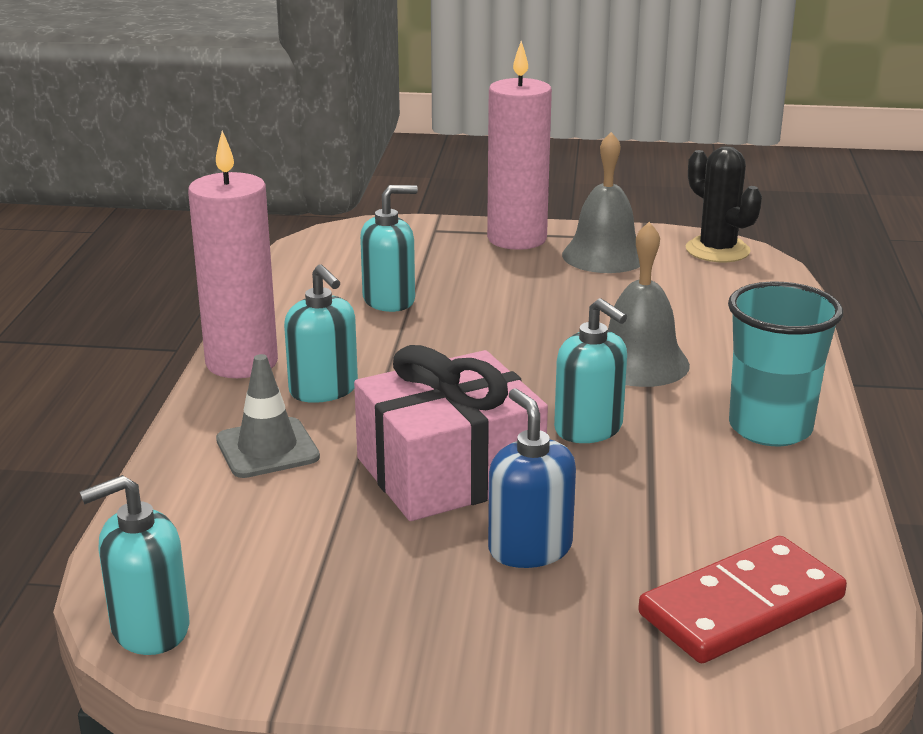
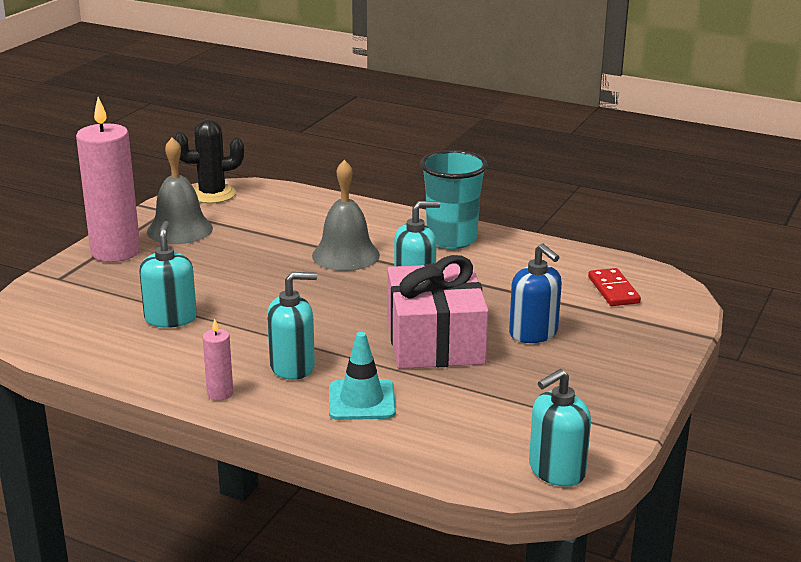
camera: 70 degrees left, 0 degrees up
(149, 629) = (556, 471): turquoise soap dispenser -> turquoise soap dispenser turned 60 degrees clockwise
(242, 362) = (220, 394): pink candle -> pink candle, size x0.44
(267, 449) = (361, 400): grey traffic cone -> turquoise traffic cone
(529, 548) = (533, 333): blue soap dispenser -> blue soap dispenser turned 120 degrees counterclockwise
(742, 606) = (613, 290): red domino -> red domino, size x0.62

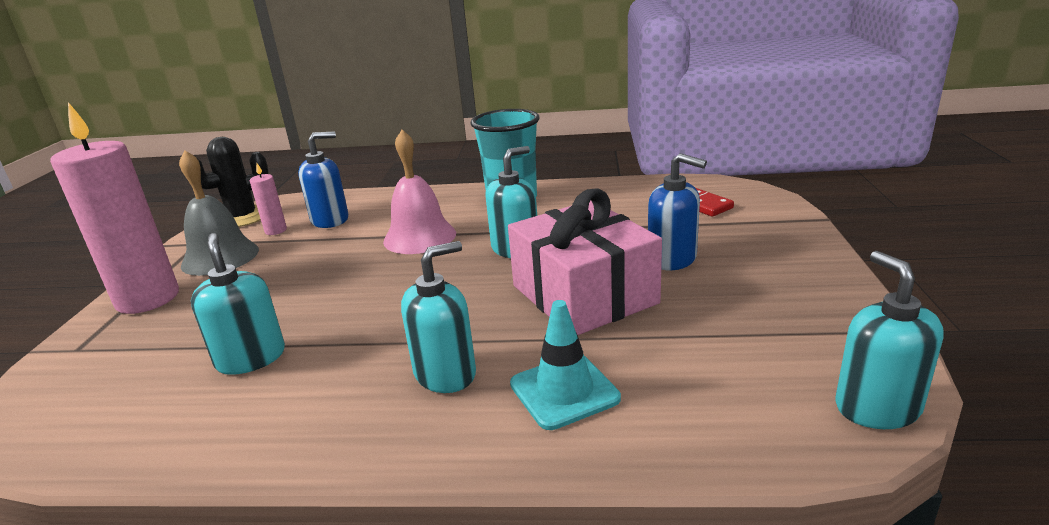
camera: 20 degrees left, 0 degrees up
(220, 394) = (371, 444): pink candle -> pink candle (275, 230)
(282, 217) = (330, 220): none -> blue soap dispenser
(345, 255) = (419, 237): grey bell -> pink bell
(556, 471) = (877, 407): turquoise soap dispenser -> turquoise soap dispenser turned 135 degrees clockwise

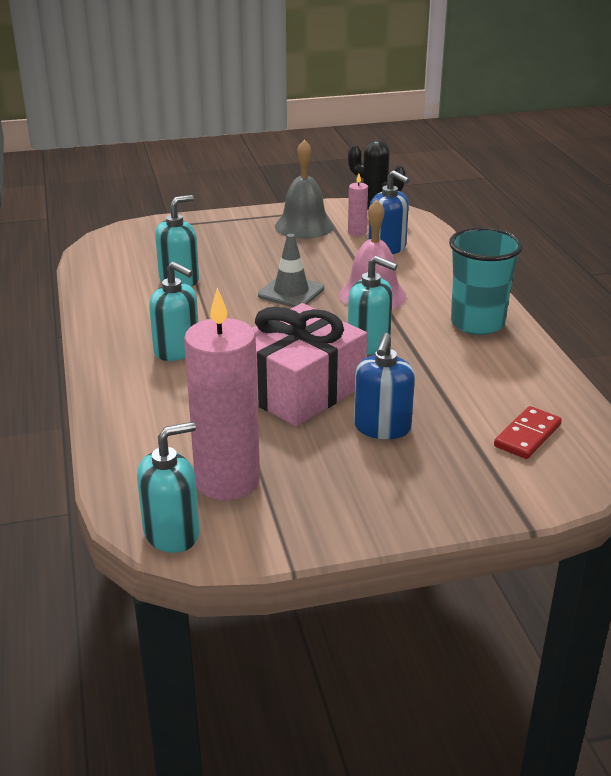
camera: 70 degrees right, 5 degrees up
(148, 299) = (238, 223): pink candle -> pink candle (227, 481)
(369, 280) = (291, 292): none -> grey traffic cone
(564, 391) = (166, 397): turquoise traffic cone -> none

